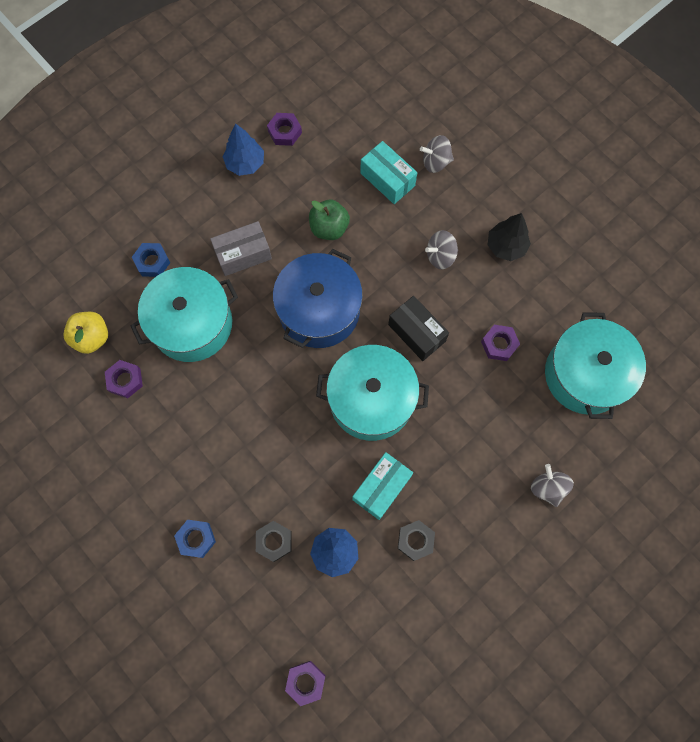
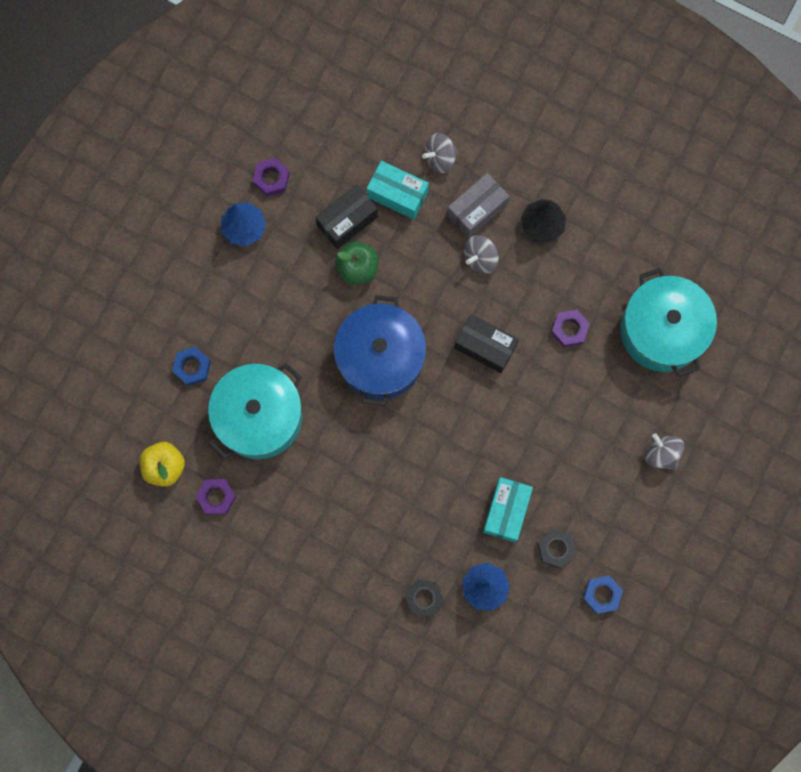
camera: 20 degrees left, 5 degrees up
(196, 539) = (349, 623): blue nut -> blue nut (601, 595)
(243, 254) = (281, 326): grey box -> grey box (477, 210)
(305, 682) = (502, 713): purple nut -> none
(335, 186) = (347, 221): none -> black box
(371, 400) = (465, 429): turquoise pot -> none

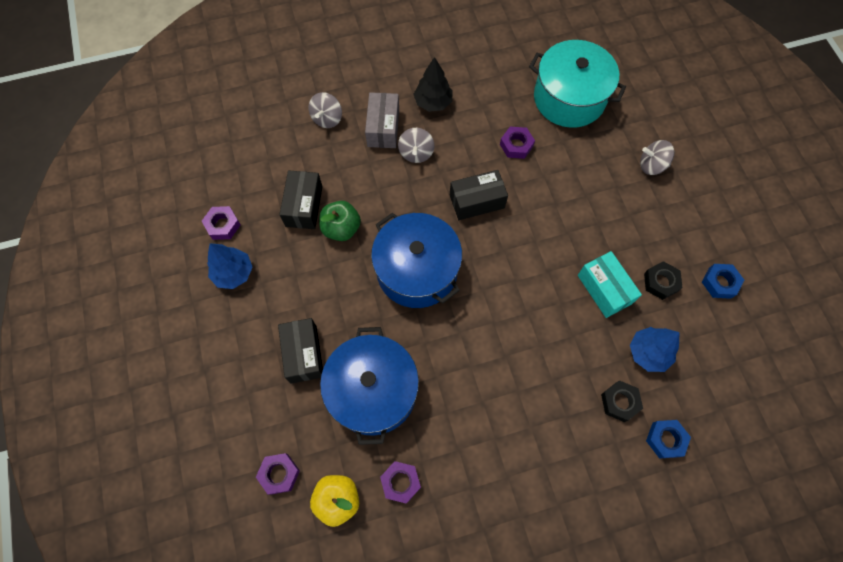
camera: 45 degrees left, 10 degrees down
(143, 411) = (279, 474): none -> purple nut
(192, 367) = (287, 404): blue nut -> blue nut (665, 439)
(236, 341) = (303, 354): none -> black box
(259, 417) = (373, 391): turquoise pot -> blue pot
(397, 194) = (321, 162): turquoise box -> none

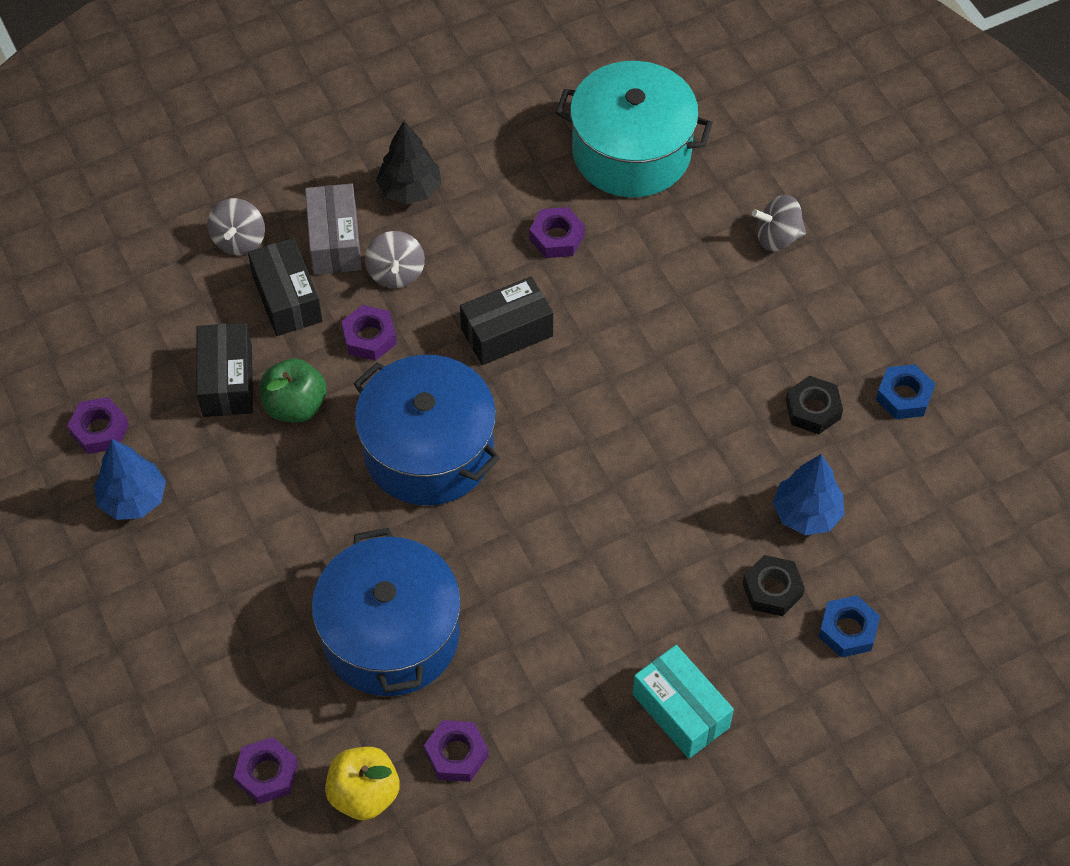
camera: 10 degrees left, 10 degrees down
(303, 354) = (271, 600): black box -> black box (287, 299)
(393, 191) = (369, 337): none -> purple nut
(604, 289) = (727, 432): turquoise box -> turquoise box (681, 710)

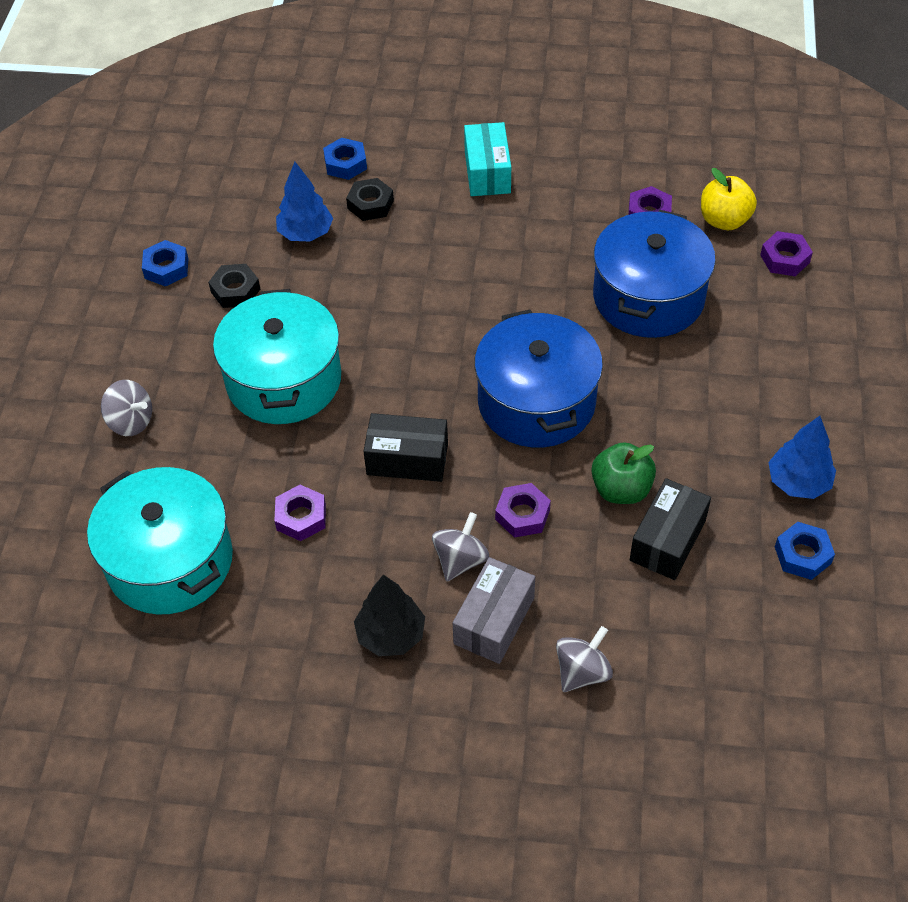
camera: 145 degrees left, 5 degrees down
(99, 430) = (802, 555): purple nut -> blue nut
(287, 299) = (572, 588): black box -> none
(681, 345) = (284, 380): none -> turquoise pot

